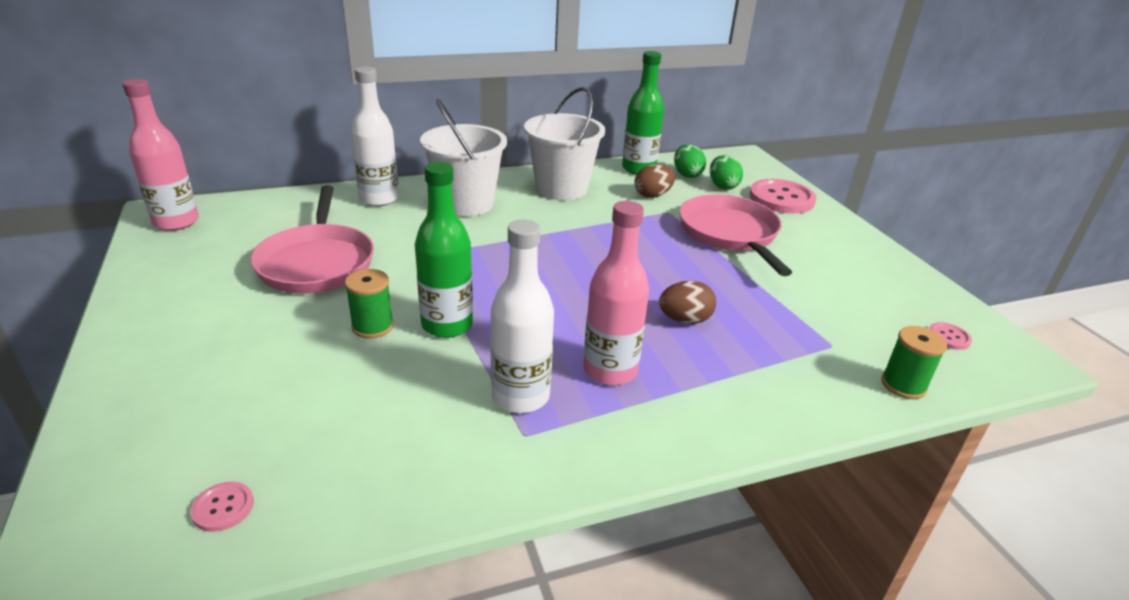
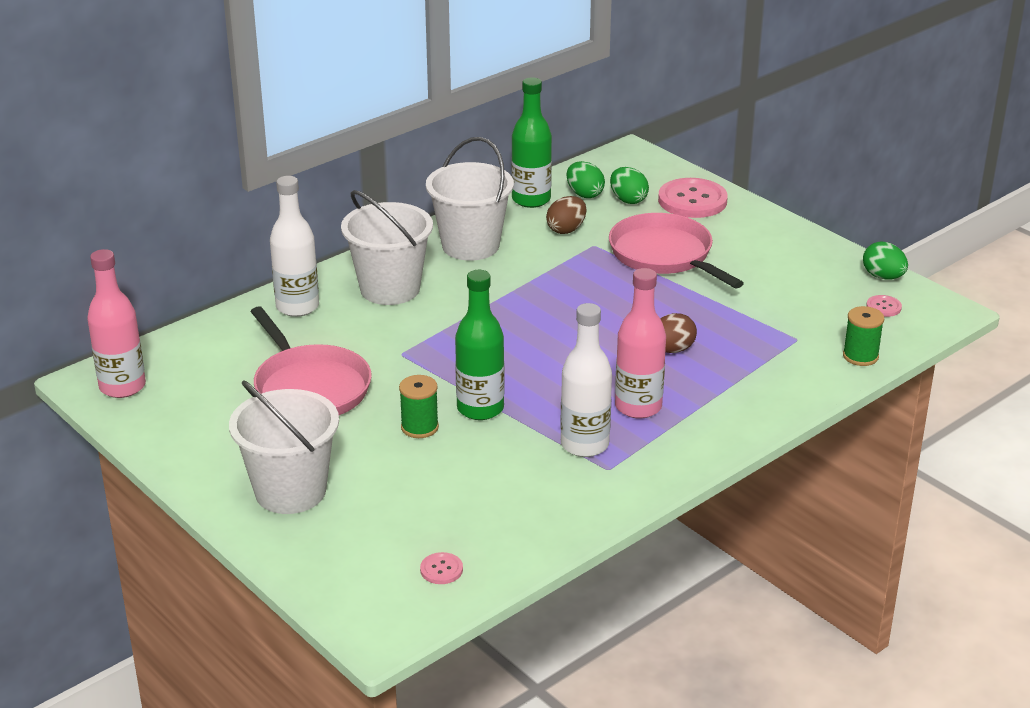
camera: 20 degrees left, 0 degrees up
(186, 354) = (290, 491): none -> white bucket
(956, 306) = (883, 277): none -> green egg

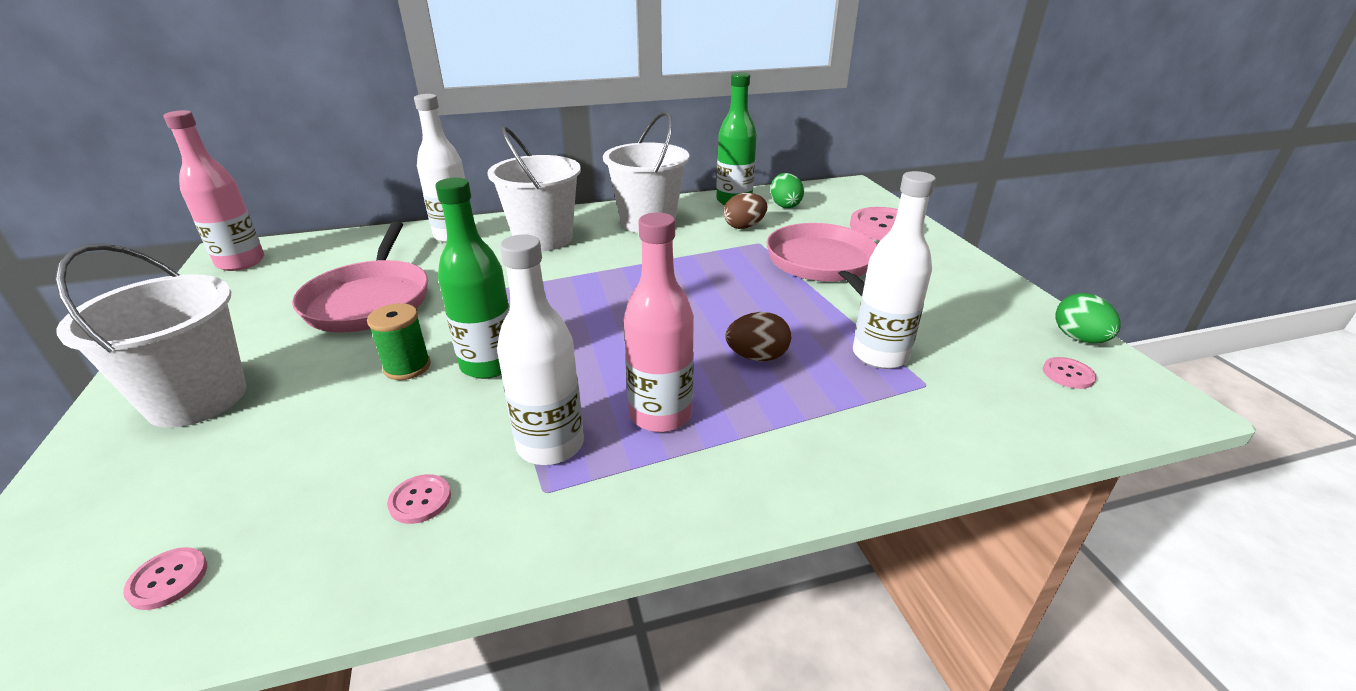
camera: 25 degrees right, 0 degrees up
(537, 495) = (420, 500): none -> pink button
(628, 200) = (821, 216): green egg -> none
(755, 326) = (880, 355): none -> white bottle
(860, 356) = (1009, 431): green spool -> none

